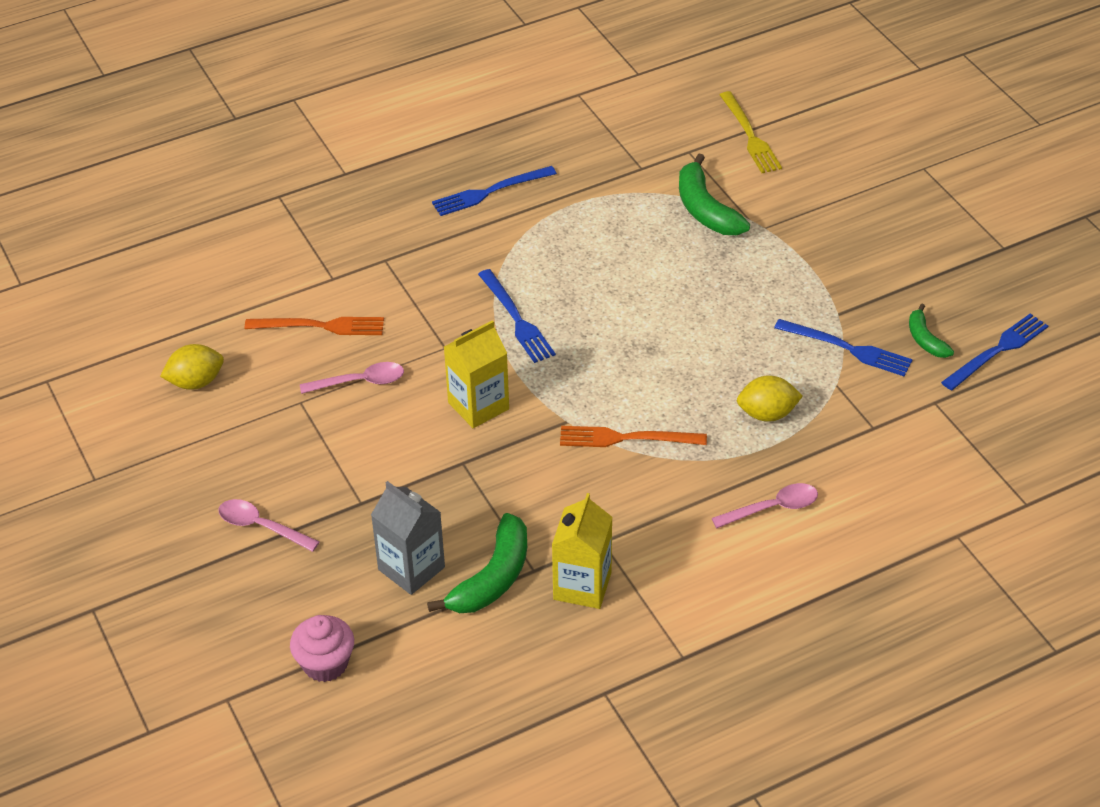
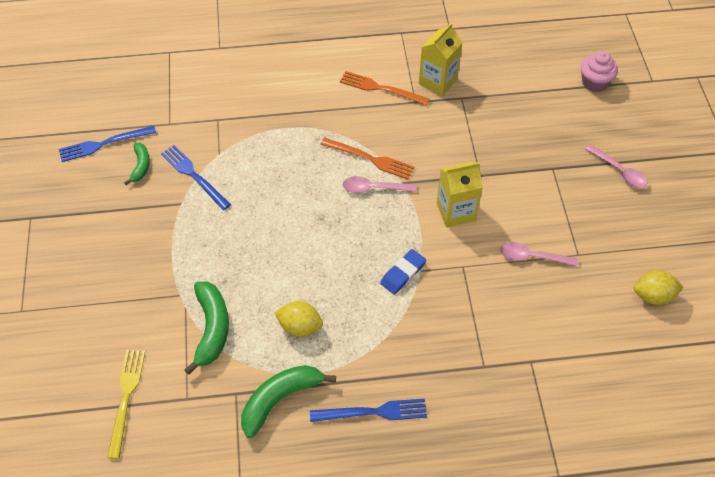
camera: 160 degrees left, 10 degrees up
(320, 326) = (551, 316): orange fork -> orange fork (381, 88)
(411, 568) = (532, 119): grey carton -> none
(493, 578) = (486, 100): green banana -> green banana (280, 399)
(516, 319) = (403, 273): blue fork -> blue eraser
(767, 414) = (274, 147): yellow lemon -> yellow lemon (300, 327)
(772, 508) = (308, 91): pink spoon -> pink spoon (374, 188)

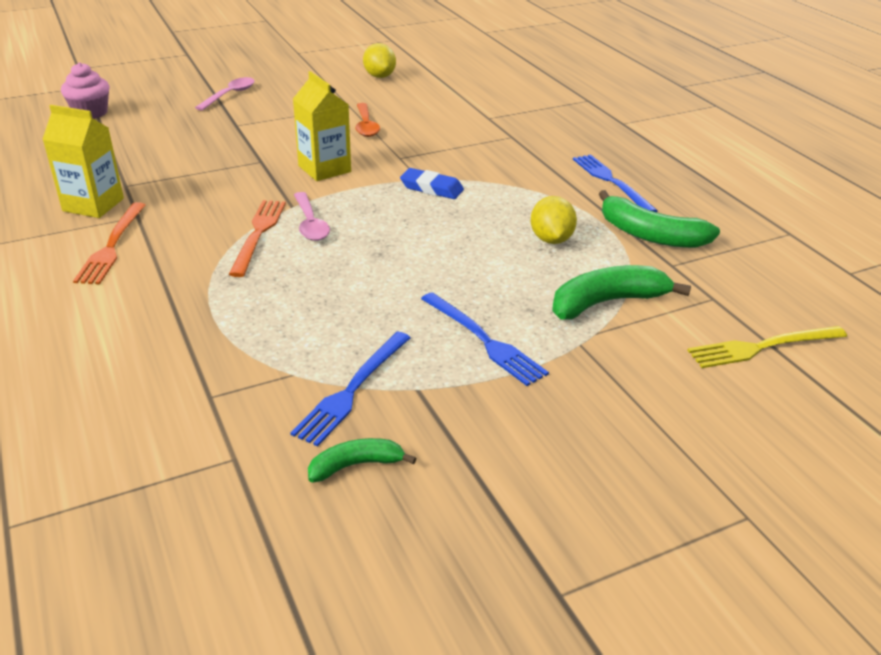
camera: 110 degrees left, 20 degrees down
(104, 144) = (317, 543): blue fork -> blue fork (483, 340)
(532, 257) = (366, 126): pink spoon -> orange spoon

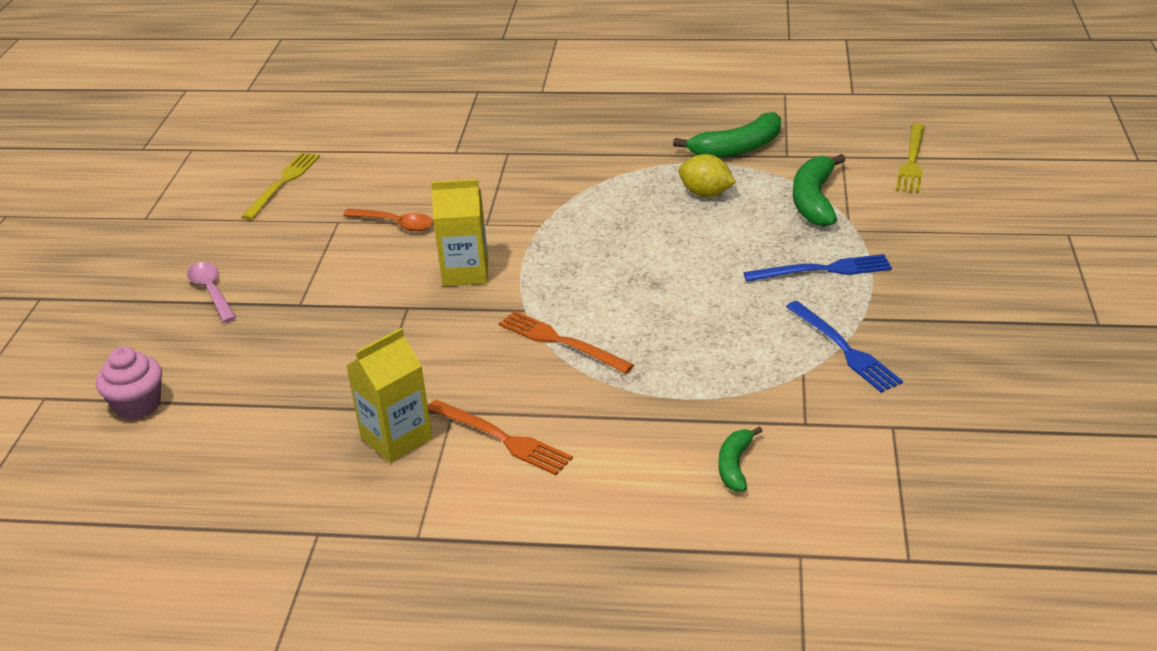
camera: 55 degrees left, 0 degrees up
(310, 224) = (568, 307): pink spoon -> none
(356, 465) = (934, 370): green banana -> green banana (735, 465)
(379, 76) = (283, 183): yellow lemon -> yellow fork
(431, 188) = (564, 224): blue eraser -> none
(611, 182) = (640, 134): blue fork -> none

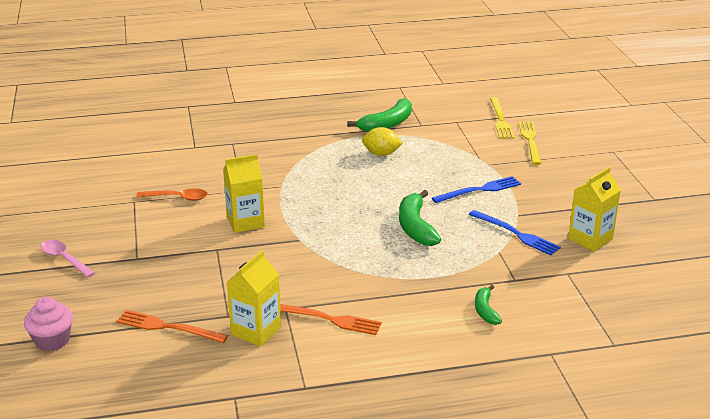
camera: 20 degrees left, 5 degrees down
(283, 183) = (77, 181): yellow fork -> yellow fork (530, 141)
(561, 342) = (335, 255): orange fork -> orange fork (168, 327)
(814, 201) = (452, 150): green banana -> green banana (415, 227)
(958, 375) = (590, 239): none -> yellow carton

